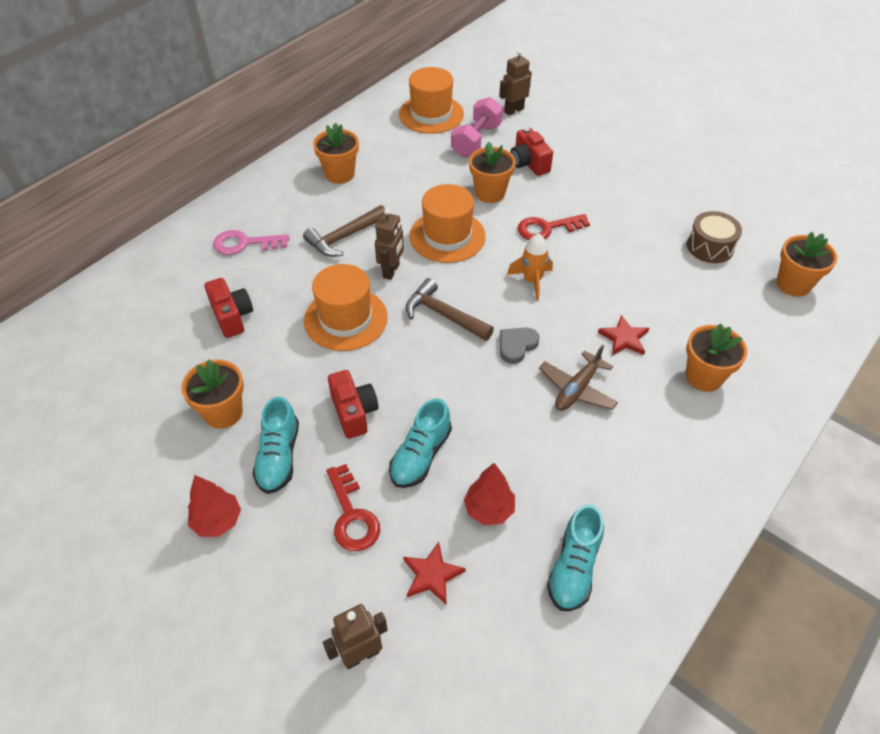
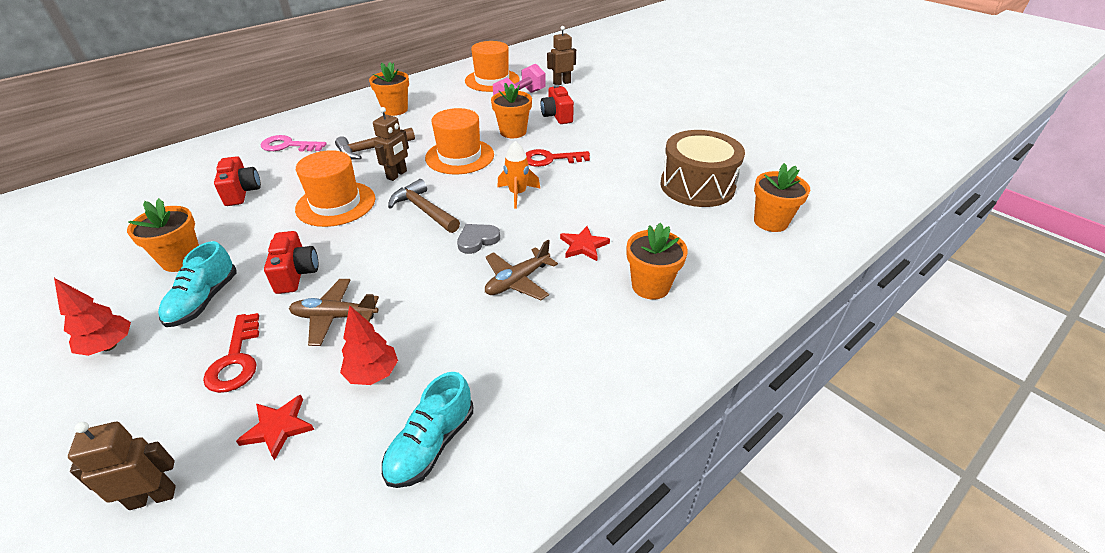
camera: 10 degrees right, 10 degrees down
(420, 455) = (335, 317): turquoise shoe -> brown plane
(710, 247) = (697, 186): brown drum -> brown drum, size x1.67

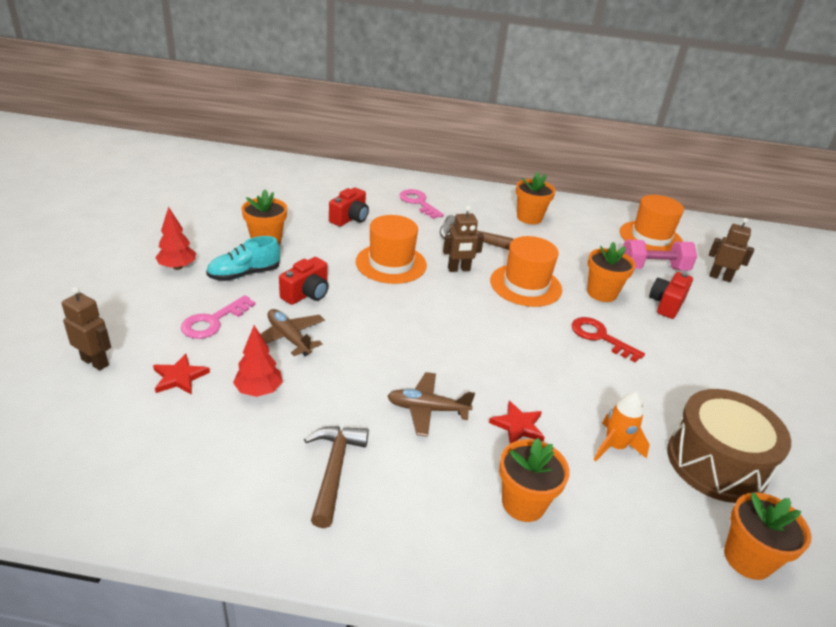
camera: 45 degrees right, 5 degrees down
(236, 360) = (213, 321): red key -> pink key
(423, 210) = (439, 308): brown hammer -> brown hammer (334, 470)
(431, 444) = (226, 461): turquoise shoe -> none
(477, 240) = (444, 357): grey heart -> none
(517, 194) = (527, 346): orange rocket -> orange rocket (614, 446)

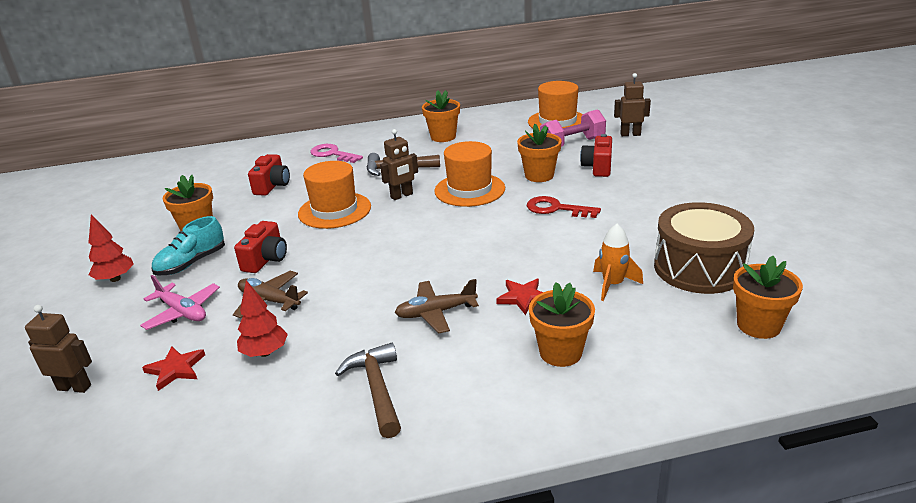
camera: 15 degrees left, 5 degrees down
(213, 321) = (182, 312): pink key -> pink plane

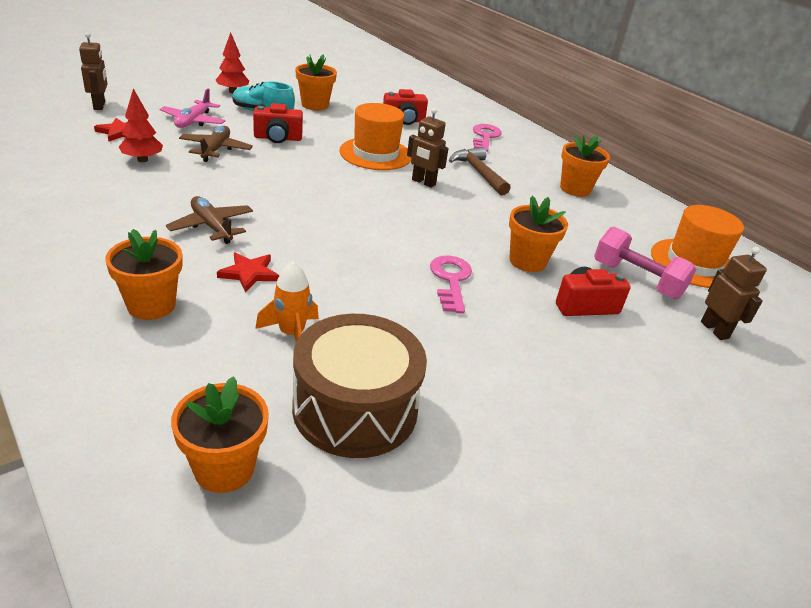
camera: 60 degrees right, 5 degrees up
(376, 389) = (93, 213): brown hammer -> none
(469, 190) = (461, 219): orange hat -> none
(556, 209) = (451, 280): red key -> pink key

